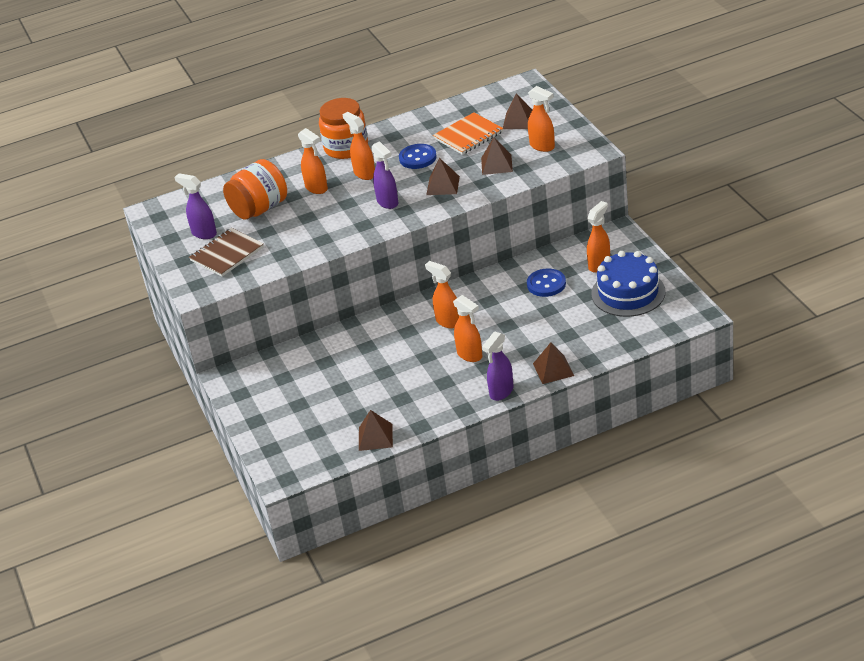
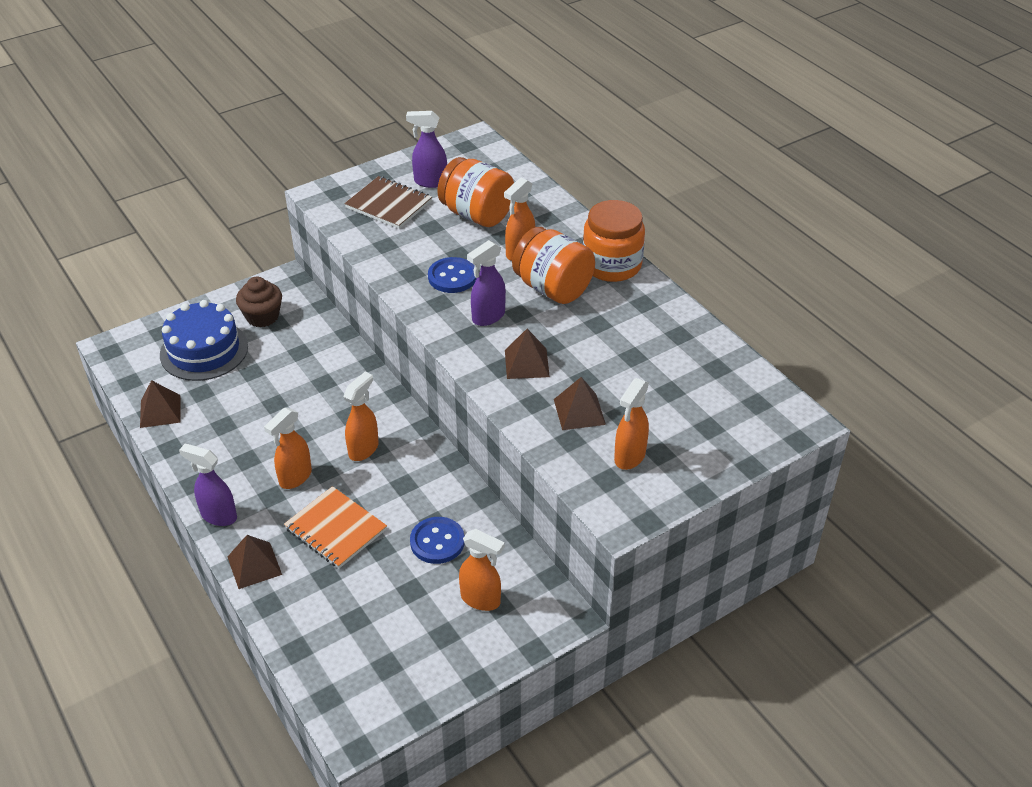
camera: 75 degrees right, 5 degrees up
(204, 233) = (430, 182): purple spray bottle -> purple spray bottle turned 105 degrees counterclockwise
(271, 387) = (262, 316): none -> brown cupcake
(364, 173) = (552, 288): orange spray bottle -> orange jar
(417, 158) = (591, 332): blue button -> blue button (452, 277)
(468, 135) = (651, 375): orange notebook -> orange notebook (335, 529)
(518, 120) = (696, 424): brown pyramid -> none
(628, 293) = (413, 639): blue cake -> blue cake (204, 350)

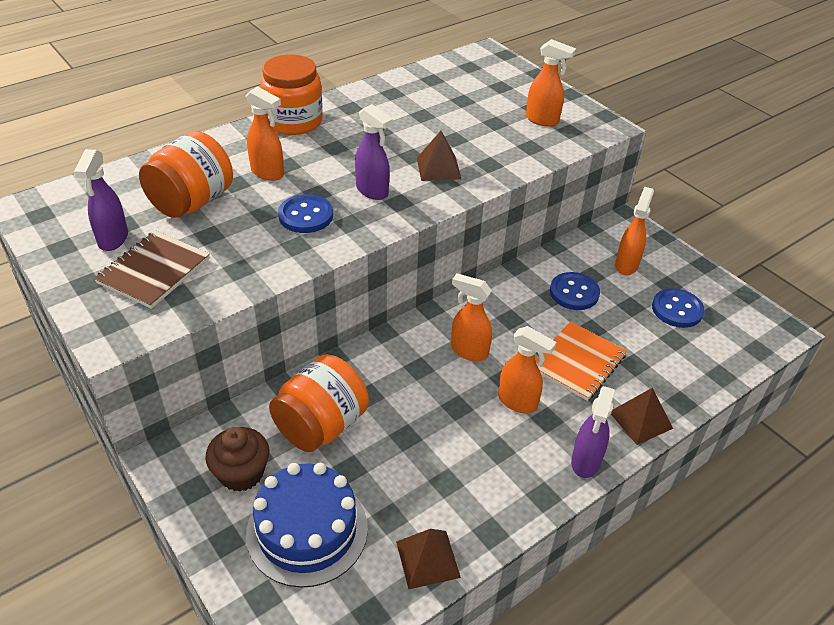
camera: 95 degrees left, 0 degrees up
(400, 633) = (677, 309): none -> blue button
(552, 288) = (328, 153): orange jar -> orange jar (321, 425)
(579, 411) = (496, 142): brown pyramid -> none

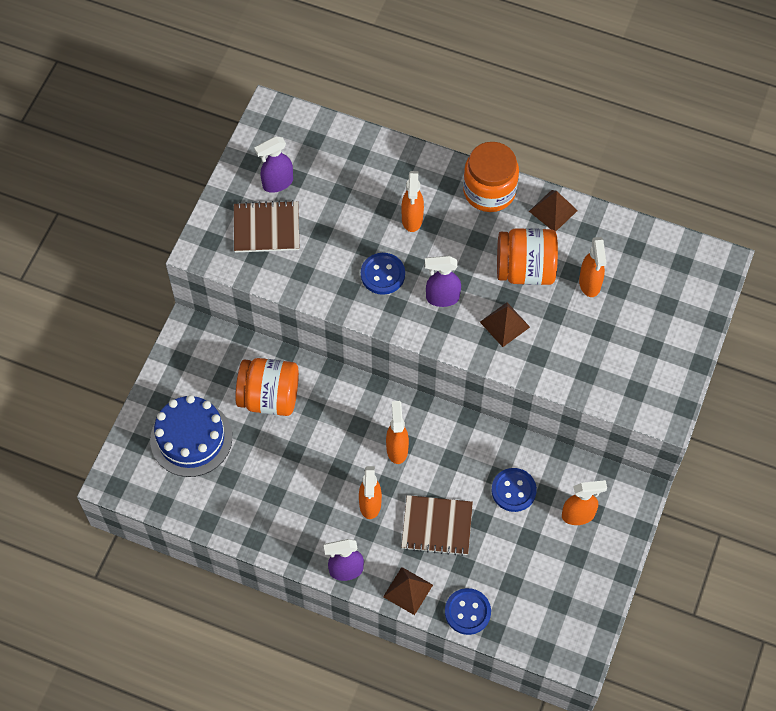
camera: 60 degrees right, 20 degrees up
(192, 202) = (345, 198): orange jar -> orange jar (525, 270)
(241, 473) = (206, 377): brown cupcake -> none
(372, 191) = (442, 298): purple spray bottle -> purple spray bottle turned 75 degrees clockwise
(428, 559) = (213, 514): brown pyramid -> brown pyramid (553, 211)
(542, 120) = (635, 363): orange spray bottle -> orange spray bottle (590, 284)
(578, 362) = (437, 526): orange notebook -> brown notebook
(677, 309) = (548, 574): blue button -> blue button (467, 612)

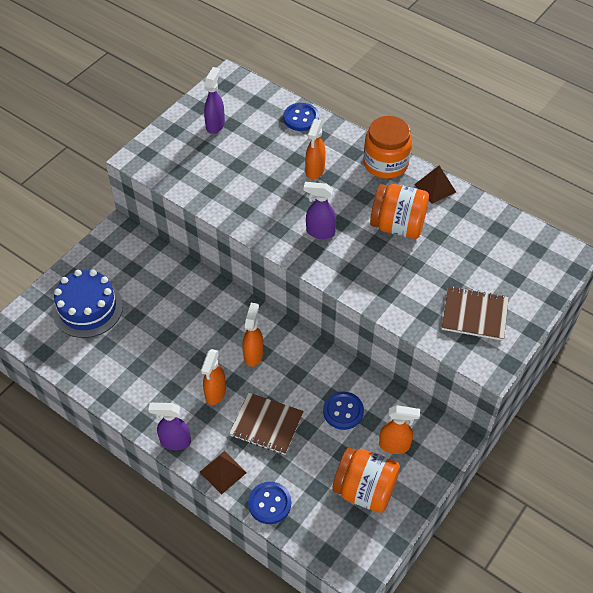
camera: 15 degrees right, 10 degrees down
(266, 228) = (194, 154): brown notebook -> brown notebook (474, 315)
(269, 397) = (162, 292): orange jar -> orange jar (365, 490)
(277, 183) = (215, 125): purple spray bottle -> purple spray bottle turned 120 degrees clockwise
(382, 274) = (276, 205): blue button -> blue button (301, 118)
(504, 324) = (367, 263): brown pyramid -> none
(590, 284) = (450, 248): orange spray bottle -> none

